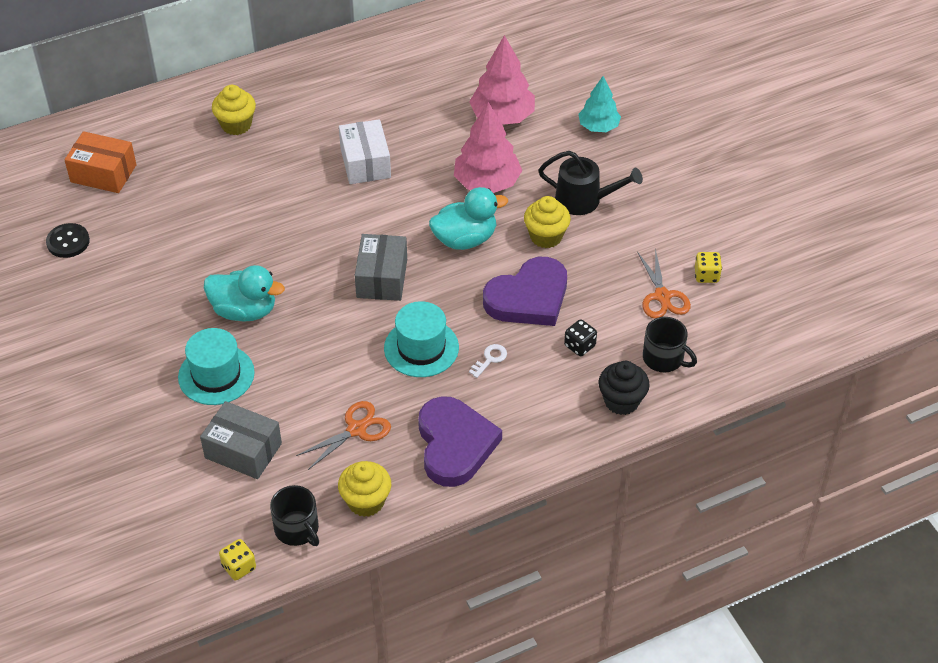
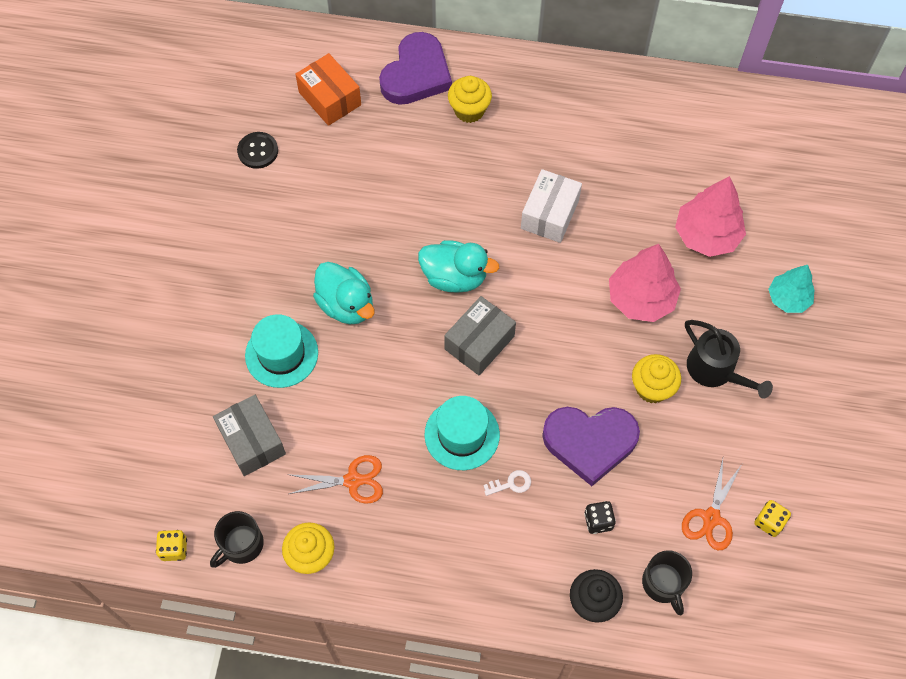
camera: 35 degrees right, 15 degrees up
(297, 529) = (241, 544): black mug -> black mug turned 45 degrees clockwise
(454, 444) = (420, 549): purple heart -> purple heart (416, 74)
(465, 239) = (578, 346): turquoise duck -> turquoise duck (454, 277)

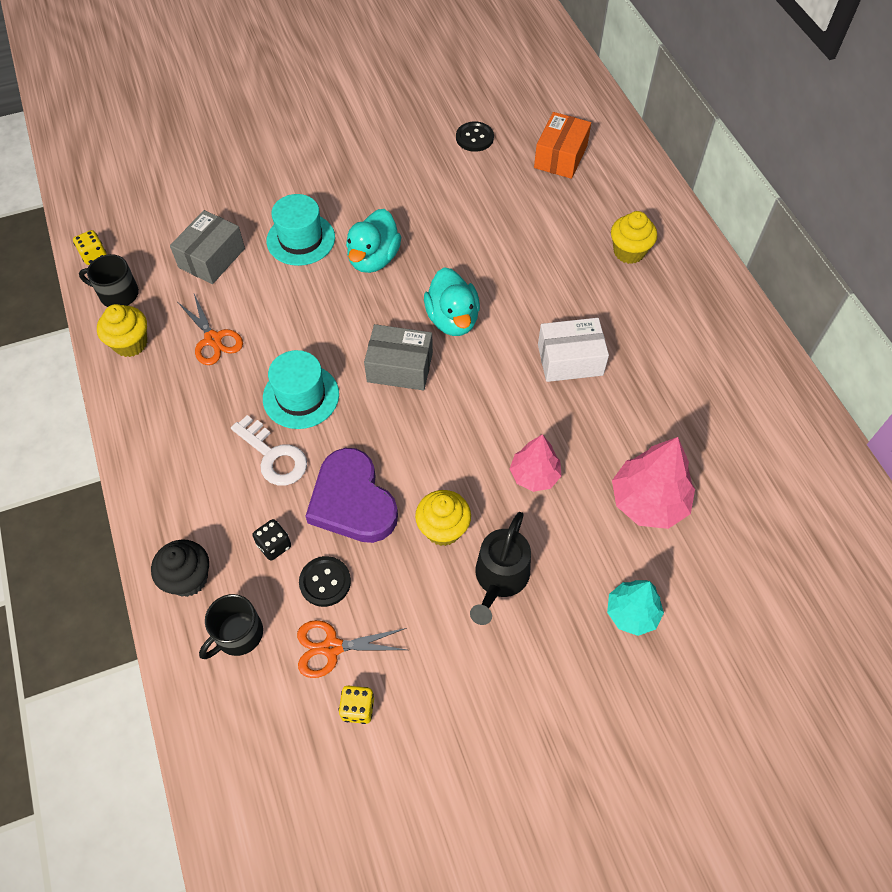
camera: 60 degrees right, 5 degrees down
(416, 74) = (633, 199): purple heart -> none
(511, 484) = (273, 456): white key -> white key, size x1.88
(641, 298) = (534, 475): pink tree -> pink tree, size x0.64
(652, 497) = (325, 582): none -> black button

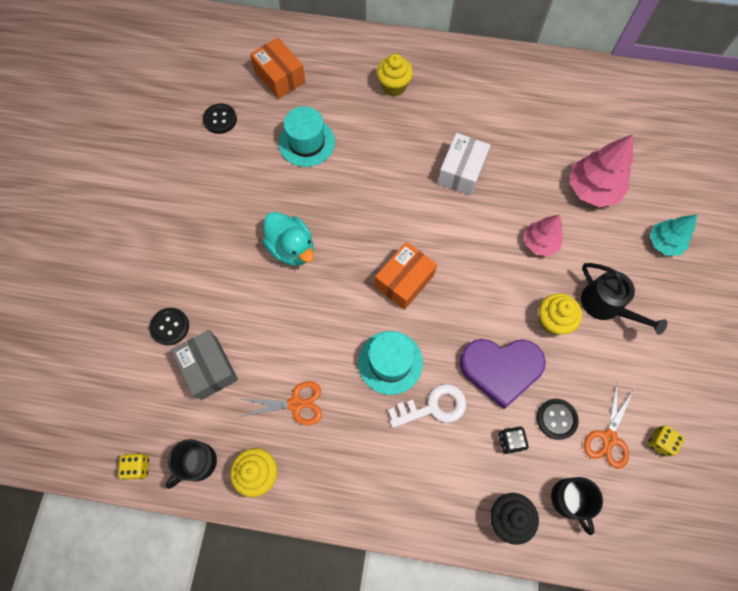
camera: 60 degrees left, 10 degrees up
(235, 210) = (170, 327): none -> black button
(301, 239) = (236, 291): turquoise hat -> turquoise hat (306, 142)
(400, 367) = (404, 281): grey box -> orange box
(452, 319) = (383, 224): turquoise duck -> none

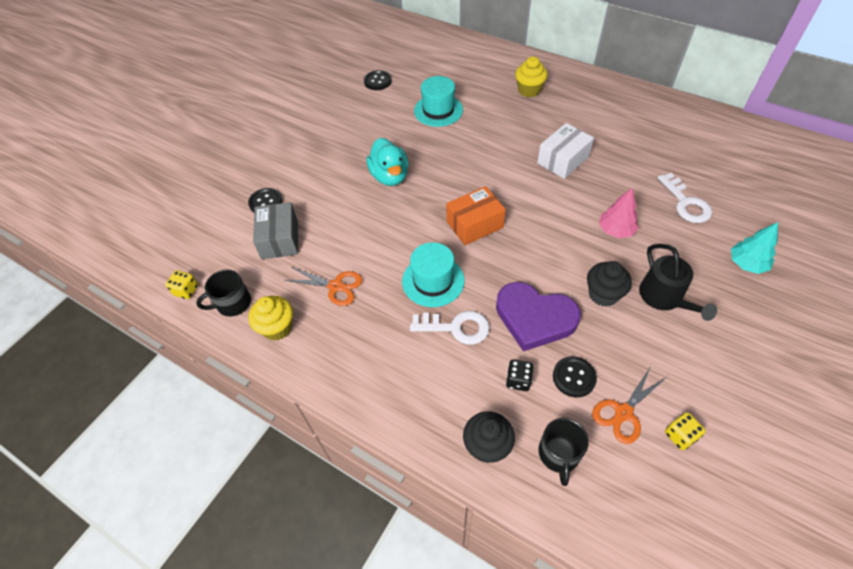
camera: 25 degrees right, 15 degrees down
(280, 77) = (438, 65): orange box -> none
(552, 321) = (603, 294): yellow cupcake -> black cupcake
(592, 189) = (685, 203): pink tree -> white key

